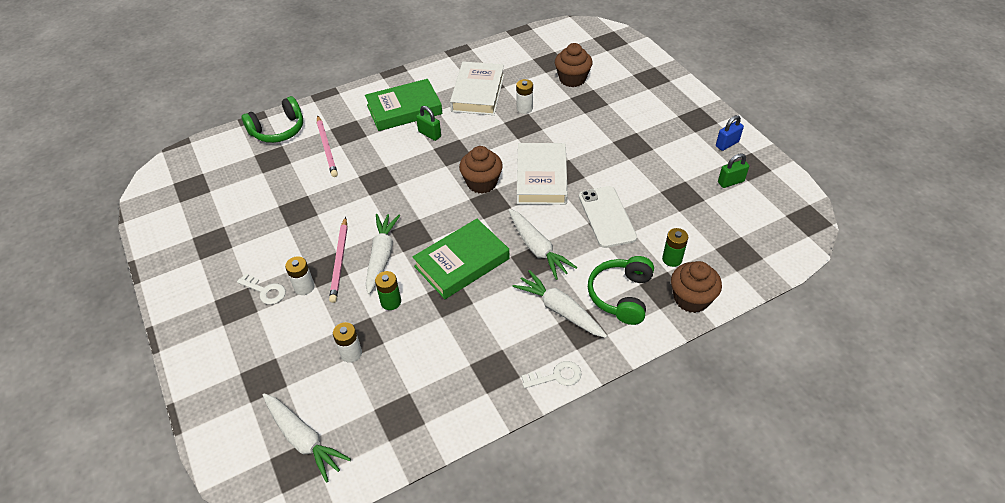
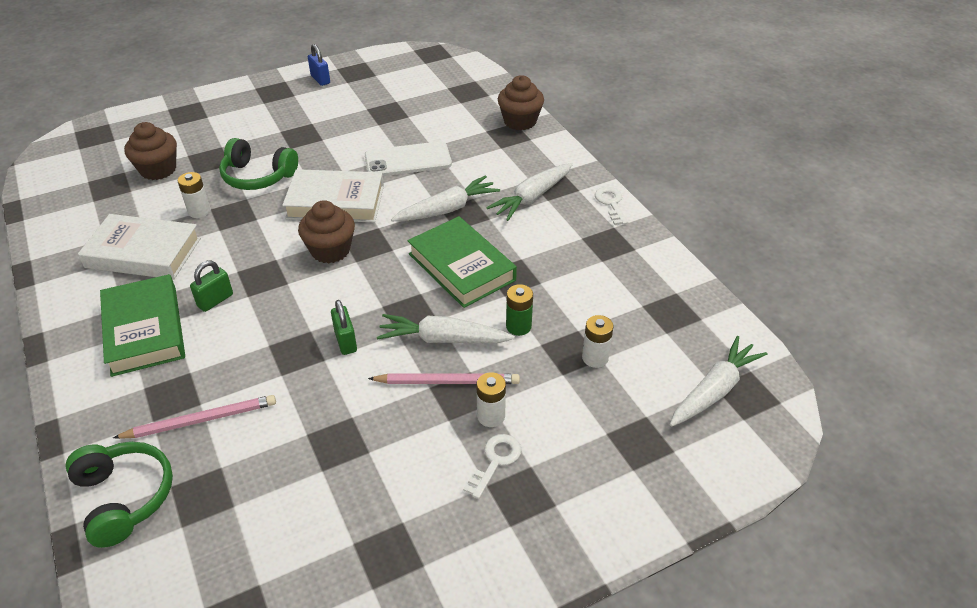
camera: 90 degrees left, 5 degrees down
(621, 295) = (514, 159): green headphones -> green headphones (258, 176)
(672, 259) = (471, 126): green battery -> none
(730, 182) = (375, 84): green padlock -> green padlock (345, 341)

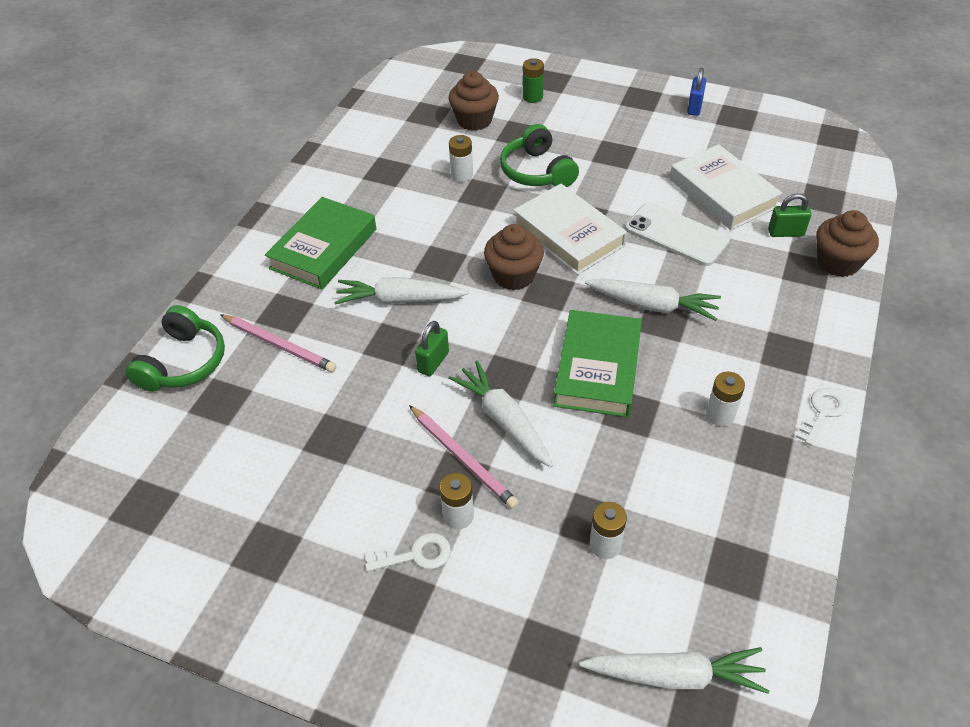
camera: 50 degrees right, 5 degrees up
(143, 253) = (389, 185): white book -> white book (722, 193)
(215, 300) = (389, 258): green padlock -> green padlock (785, 233)
(518, 326) = (577, 460): green battery -> green battery (532, 97)
(532, 197) = (747, 349): white carrot -> white carrot (400, 300)
(563, 242) = (720, 415): none -> white battery

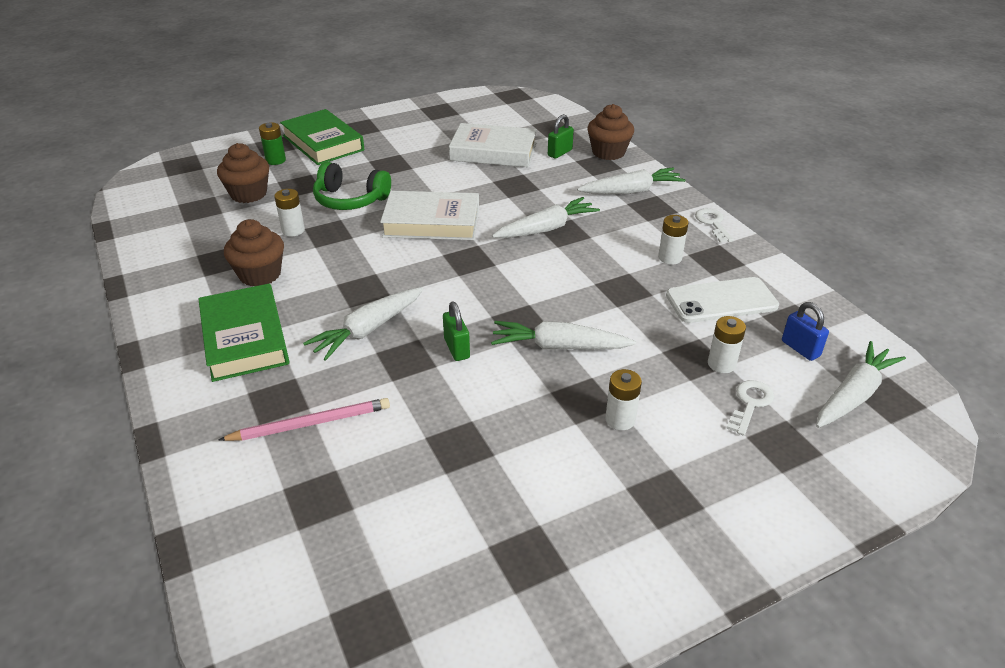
camera: 50 degrees left, 10 degrees down
(184, 362) = (234, 500): green headphones -> none
(415, 555) = (632, 464): white key -> white key (750, 404)
(463, 458) = (569, 386): pink pencil -> none
(513, 275) = (431, 265): brown cupcake -> brown cupcake (260, 274)
(598, 368) = (568, 280): green book -> green book (323, 143)
(676, 234) = (500, 186): white phone -> white phone (721, 301)
(694, 107) = (404, 117): blue padlock -> blue padlock (800, 349)
(793, 320) = (631, 191): none -> white carrot

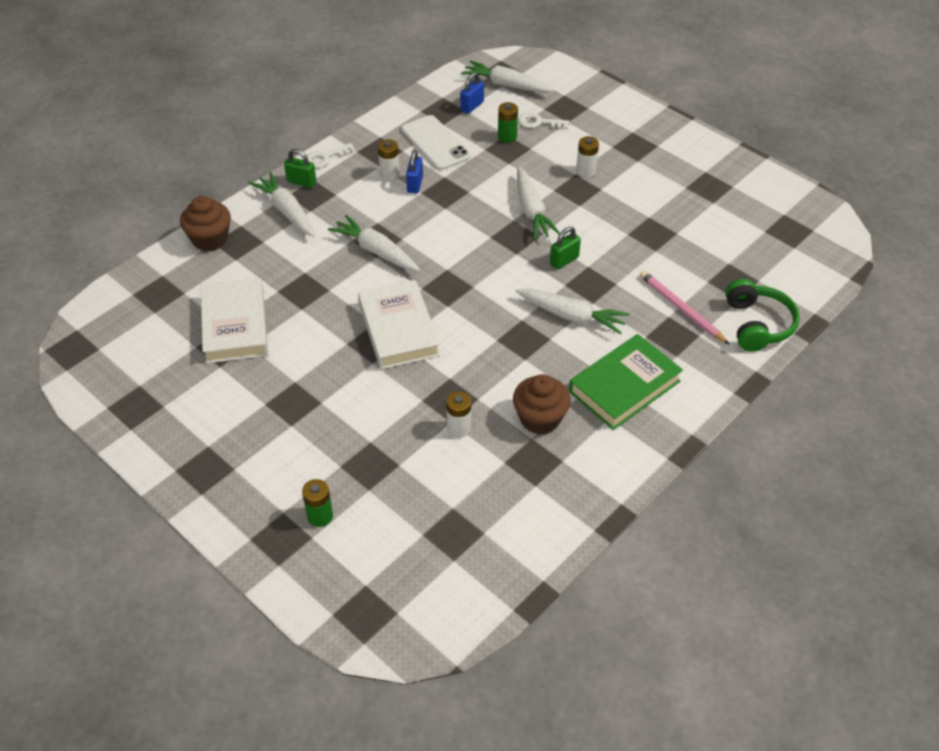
camera: 110 degrees left, 10 degrees up
(249, 194) = (406, 502): brown cupcake -> none
(323, 143) = (259, 488): green book -> none
(350, 200) = (382, 407): green headphones -> green headphones (757, 324)
(559, 153) = (222, 274): green padlock -> green padlock (301, 182)
(645, 271) = (415, 184): none -> blue padlock
(721, 364) = (507, 136): white battery -> green battery

